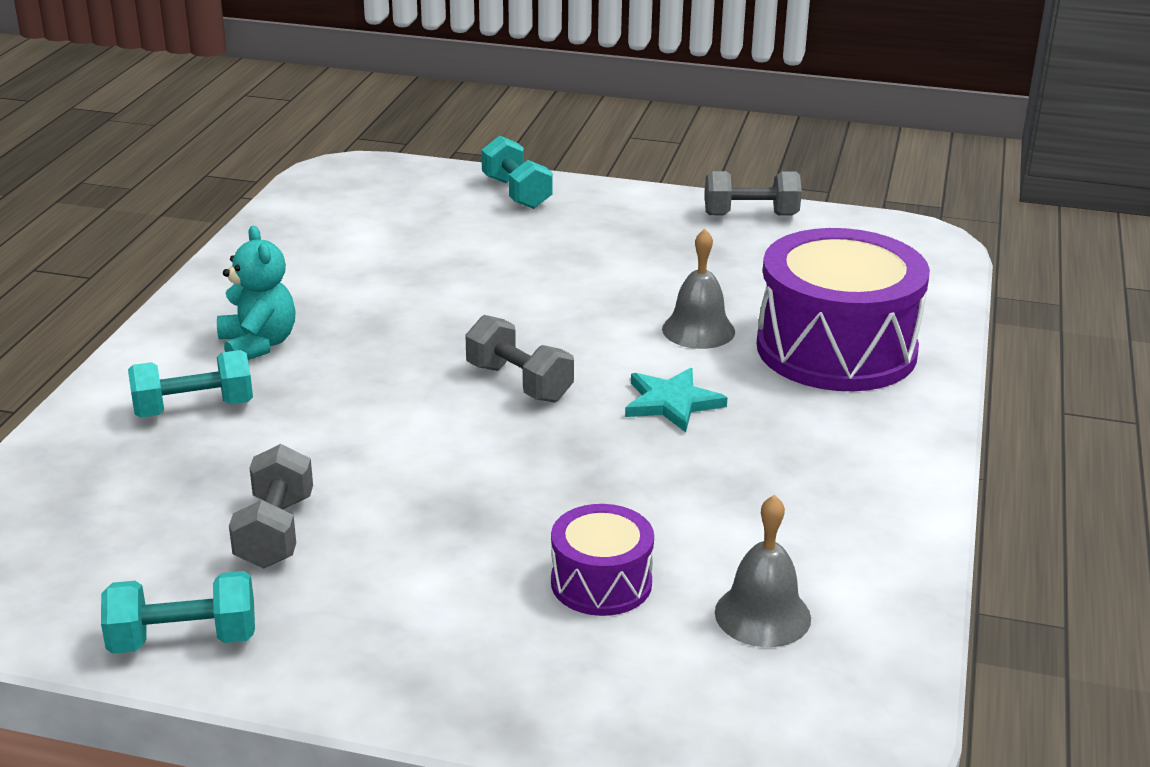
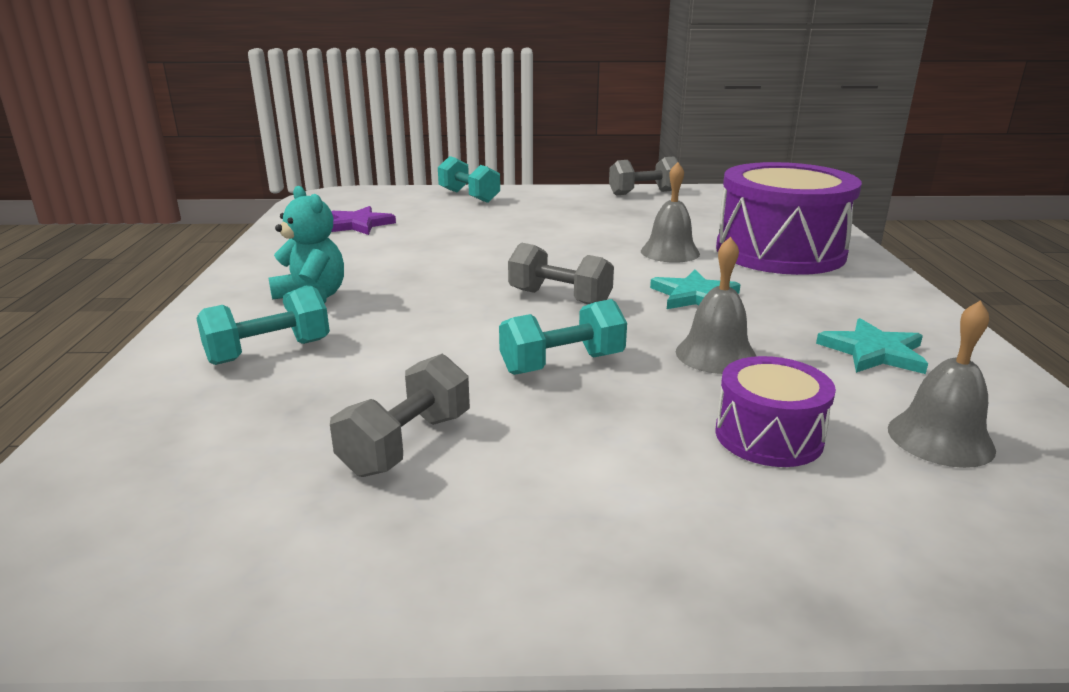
camera: 15 degrees left, 5 degrees down
(183, 640) = (354, 582): turquoise dumbbell -> turquoise dumbbell (562, 364)
(275, 532) = (406, 444): grey dumbbell -> grey dumbbell turned 45 degrees clockwise
(357, 230) = (359, 224): none -> purple star
(629, 485) = (716, 354): none -> grey bell
(801, 510) = (874, 352): none -> turquoise star

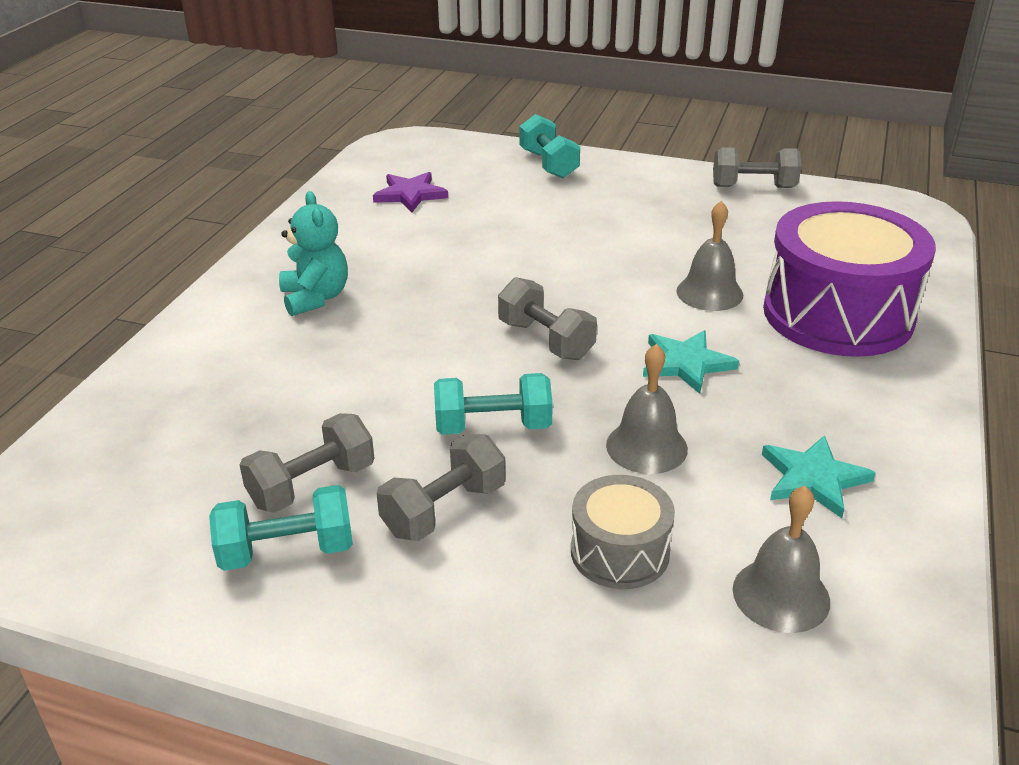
camera: 20 degrees right, 10 degrees up
(269, 352) = (252, 357): turquoise dumbbell -> turquoise dumbbell (287, 551)
(568, 437) = (444, 510): none -> grey dumbbell
(768, 436) = (619, 552): purple drum -> grey drum

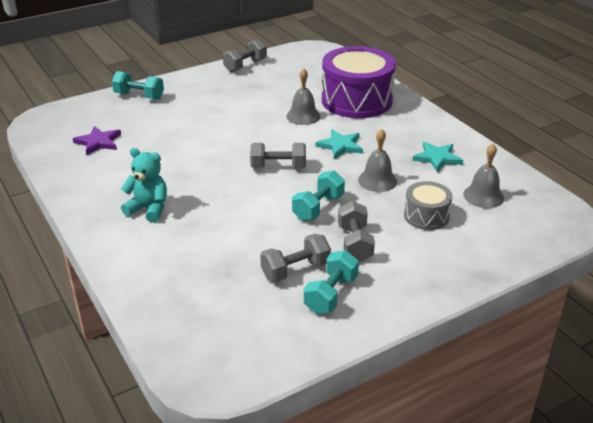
camera: 50 degrees left, 0 degrees up
(312, 485) = (295, 270): grey dumbbell -> grey dumbbell turned 60 degrees clockwise

